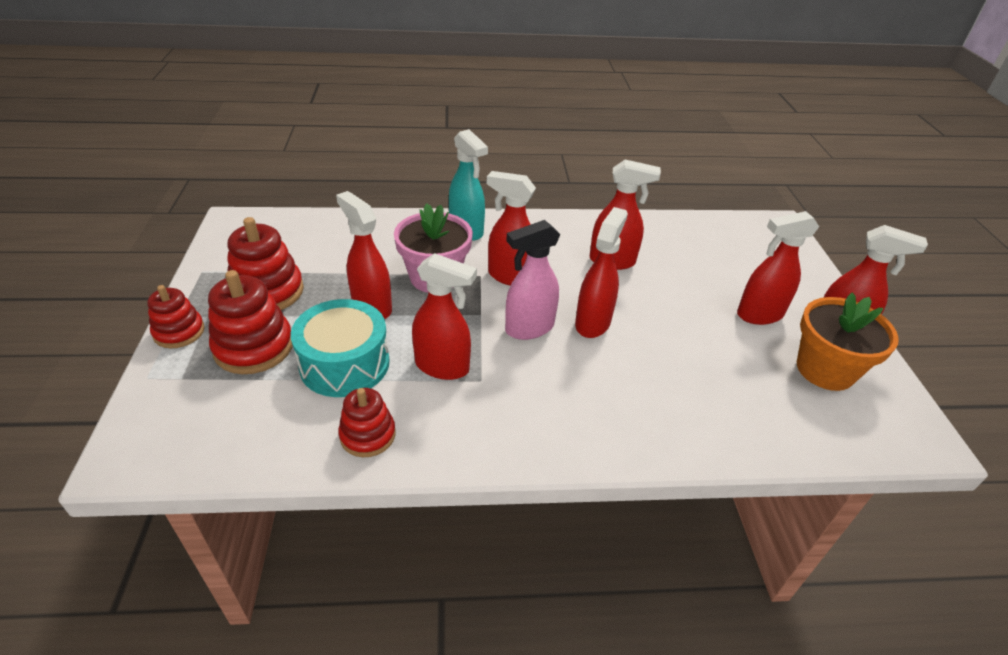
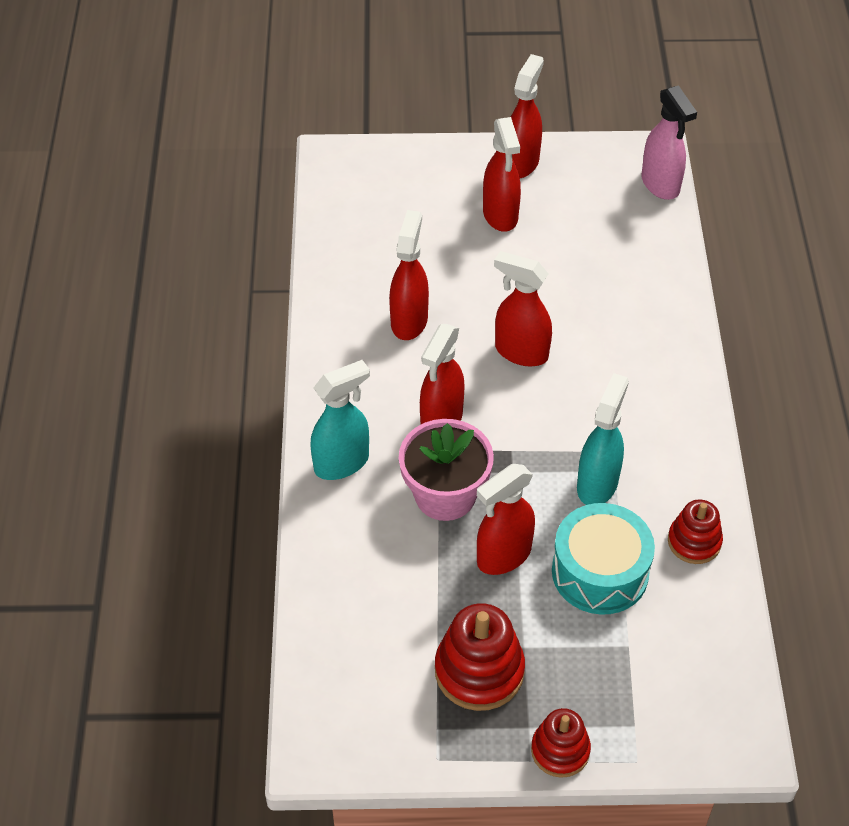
camera: 85 degrees left, 10 degrees up
(254, 347) = (580, 664): red stacking toy -> none
(442, 367) = (597, 484): red spray bottle -> turquoise spray bottle
(529, 328) = (532, 408): pink spray bottle -> pink spray bottle (660, 185)
(825, 370) = (577, 189): orange flower pot -> none

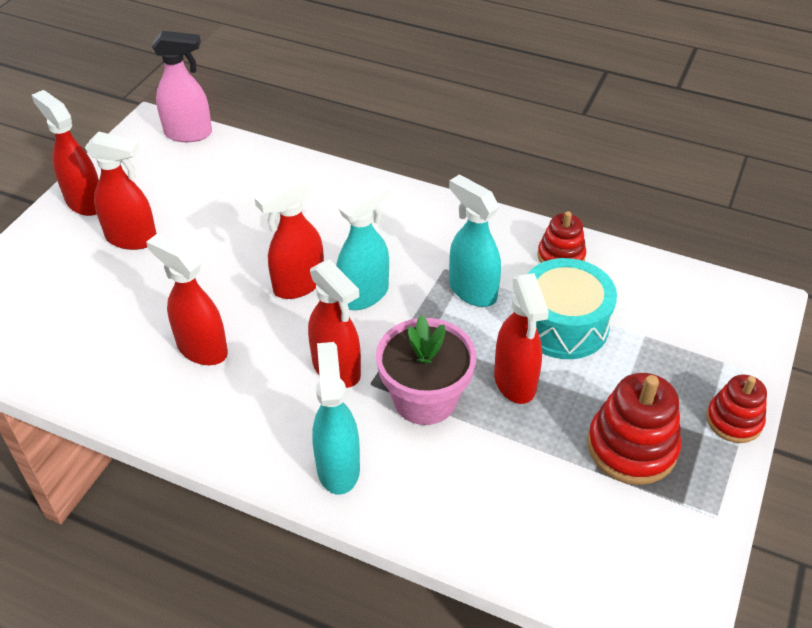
camera: 65 degrees left, 5 degrees down
(539, 404) = (364, 295): none -> turquoise spray bottle

